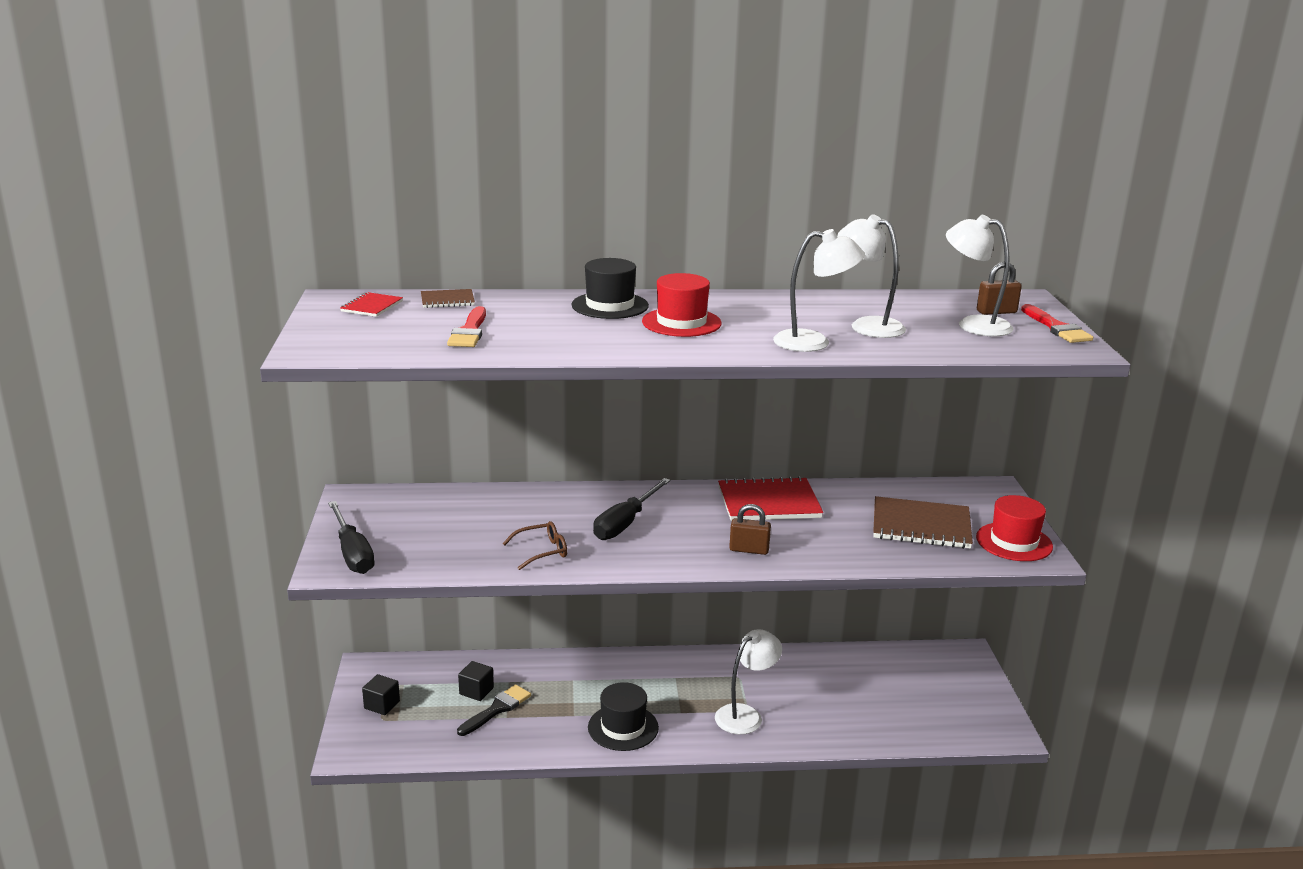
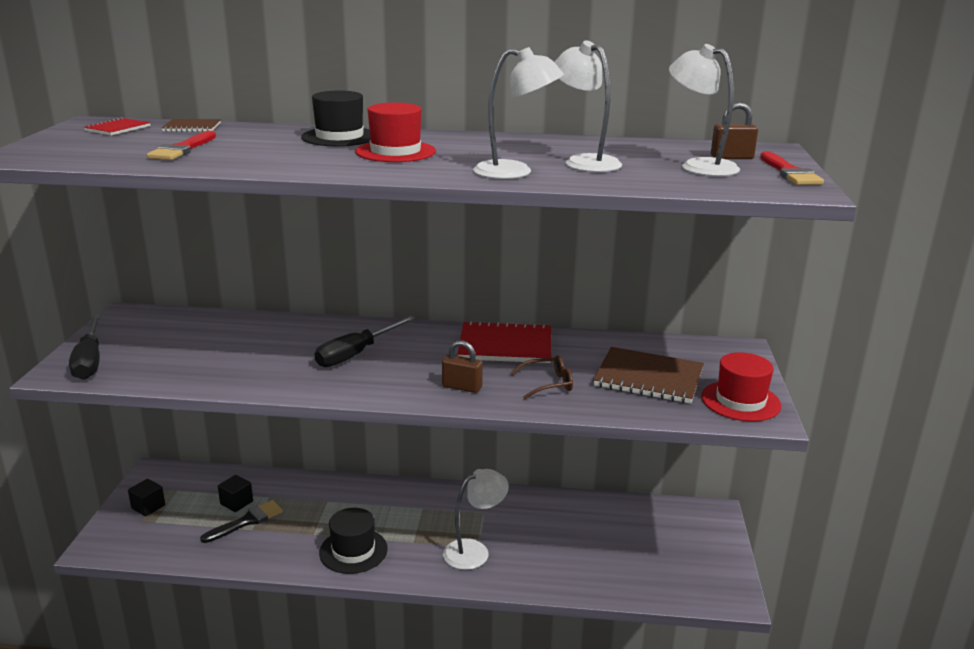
camera: 10 degrees right, 0 degrees up
(541, 551) = (261, 373): brown glasses -> brown glasses (547, 384)

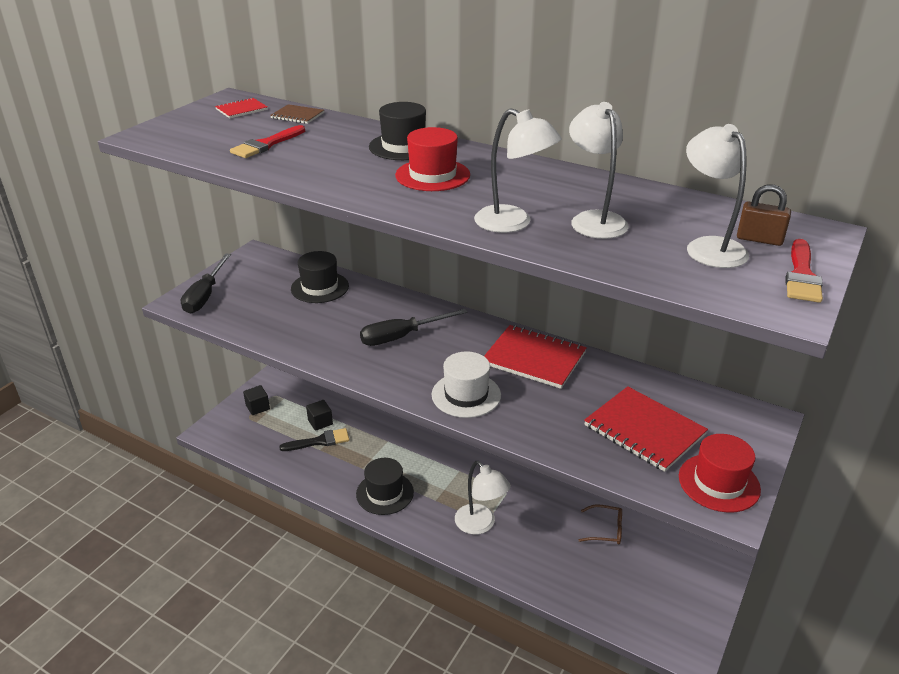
camera: 25 degrees right, 10 degrees up
(229, 330) = (320, 287): none -> black hat
(462, 387) = (466, 395): brown padlock -> white hat
(474, 551) = (480, 525): white lamp -> white lamp turned 60 degrees clockwise
(547, 384) = (543, 411): brown glasses -> brown glasses (605, 530)
(648, 378) = (644, 430): brown notebook -> red notebook

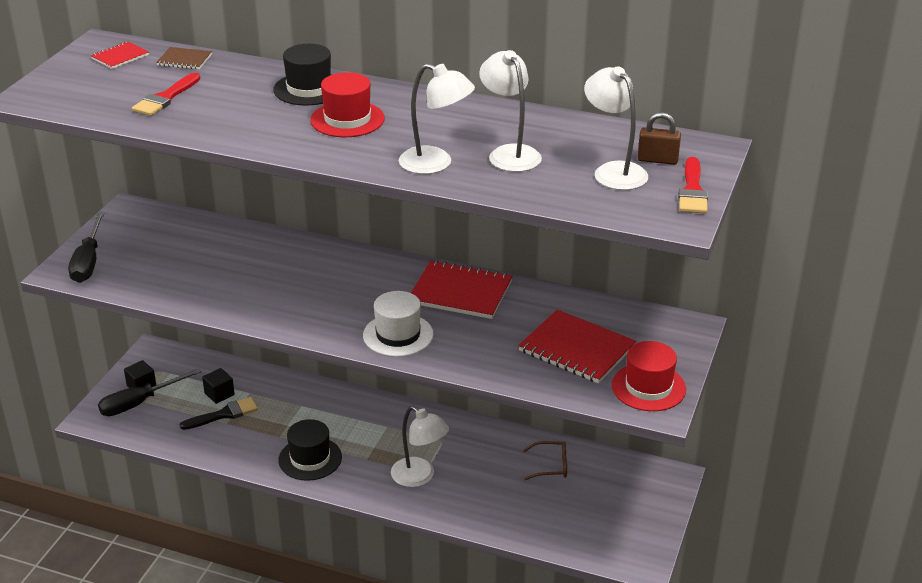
camera: 10 degrees left, 0 degrees up
(320, 287) = (215, 240): black hat -> none
(401, 336) = (318, 284): black screwdriver -> black screwdriver (139, 403)

